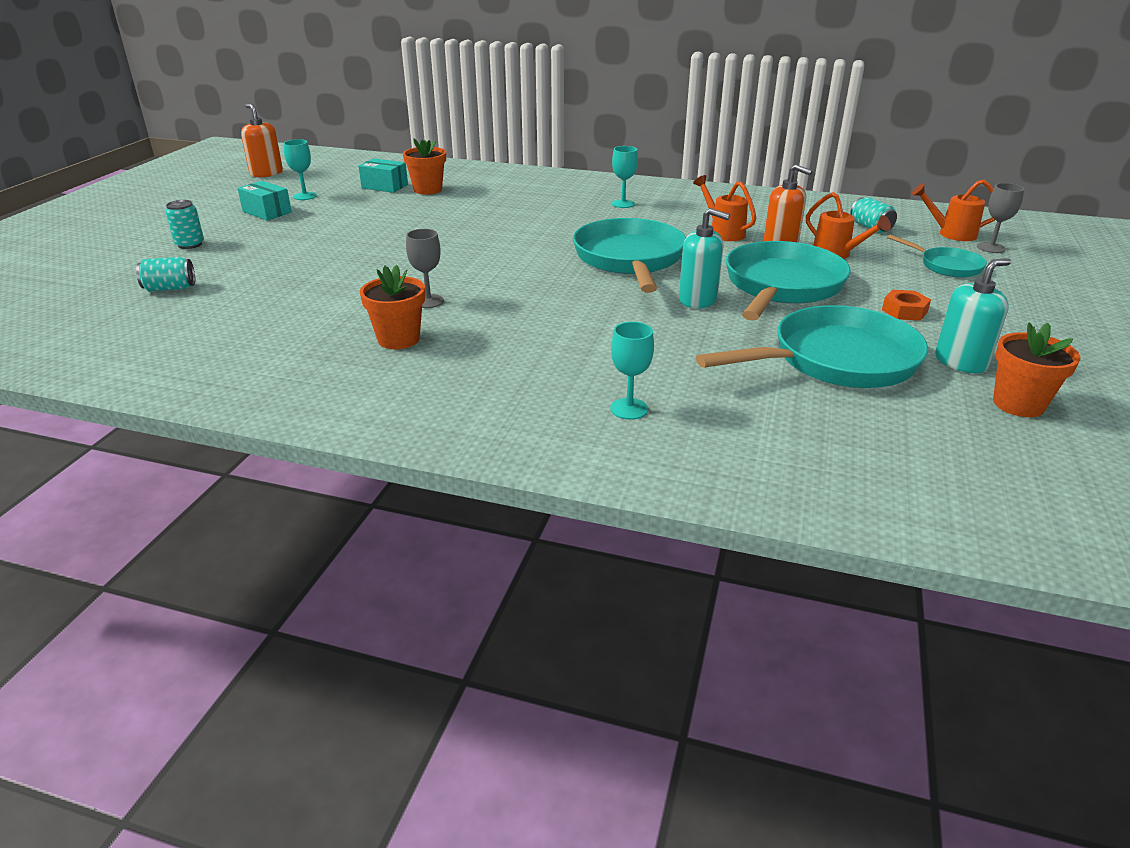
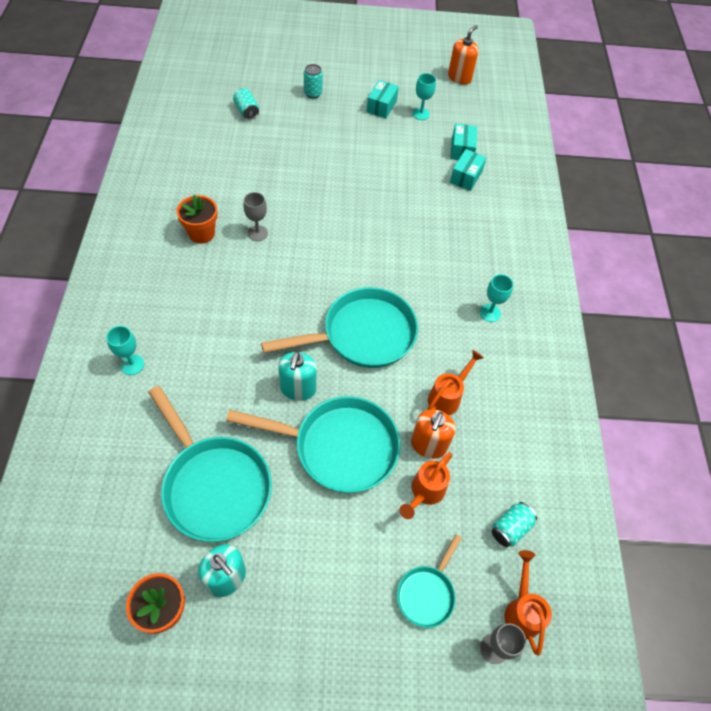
camera: 70 degrees right, 25 degrees up
(428, 190) = (466, 177): orange flower pot -> turquoise box
(904, 311) = (312, 543): orange nut -> none

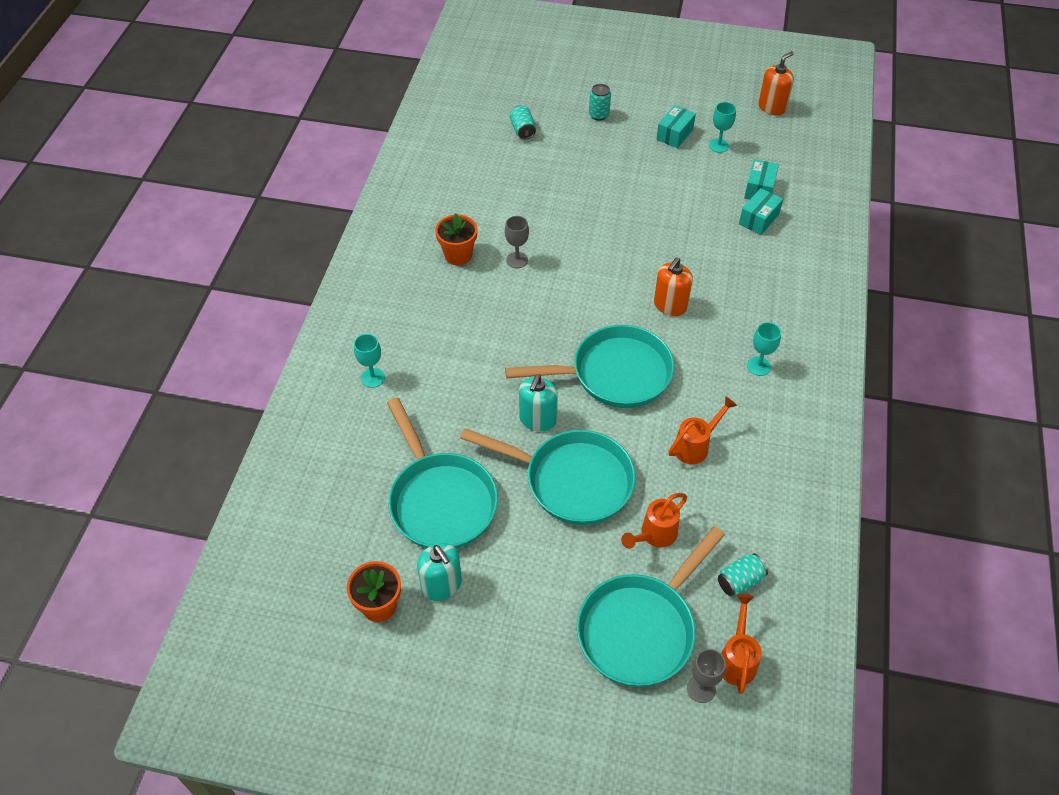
camera: 15 degrees right, 5 degrees down
(427, 593) = (640, 628): turquoise pan -> turquoise pan, size x1.95
(428, 445) = (666, 490): orange soap dispenser -> orange soap dispenser (670, 305)

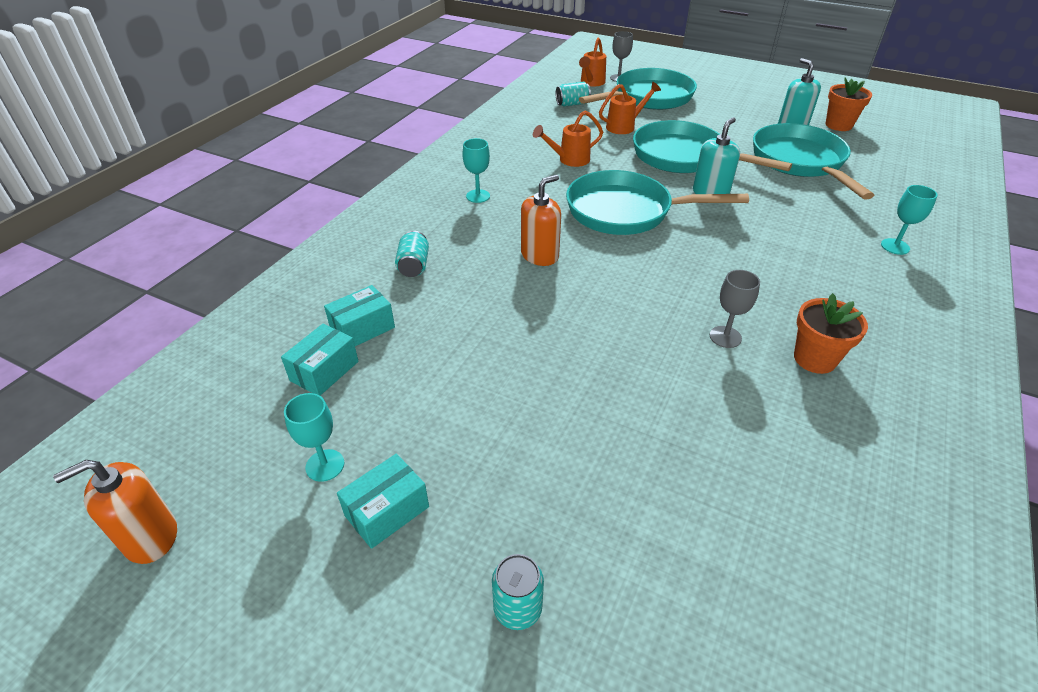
camera: 165 degrees left, 10 degrees down
(523, 130) = (701, 602): turquoise can -> turquoise can (413, 266)

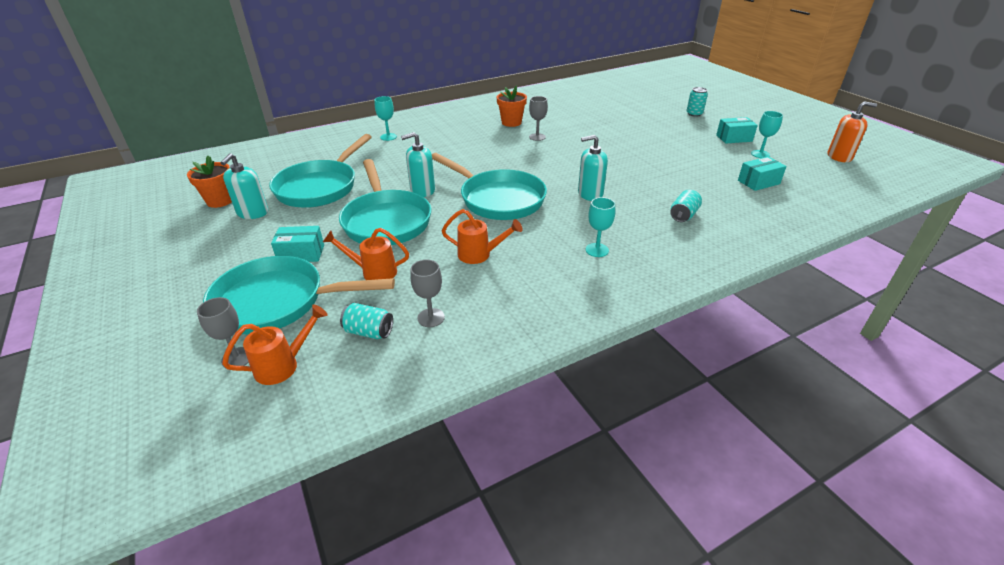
camera: 145 degrees left, 5 degrees down
(362, 328) = (731, 193): turquoise box -> turquoise box (301, 254)
(540, 255) = (590, 194): orange soap dispenser -> turquoise soap dispenser
(547, 119) = (431, 318): none -> grey goblet

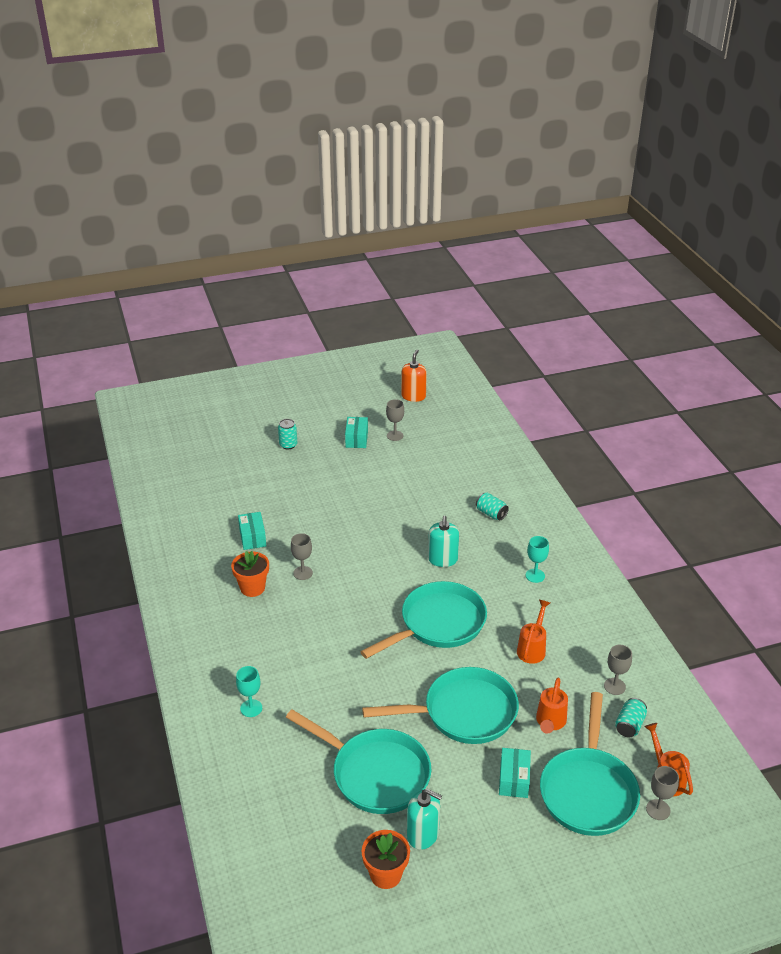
camera: 80 degrees left, 0 degrees up
(422, 190) = (405, 681): turquoise soap dispenser -> none
(758, 182) = (446, 455): turquoise box -> turquoise box (252, 537)
(760, 154) = (395, 436): turquoise goblet -> grey goblet

